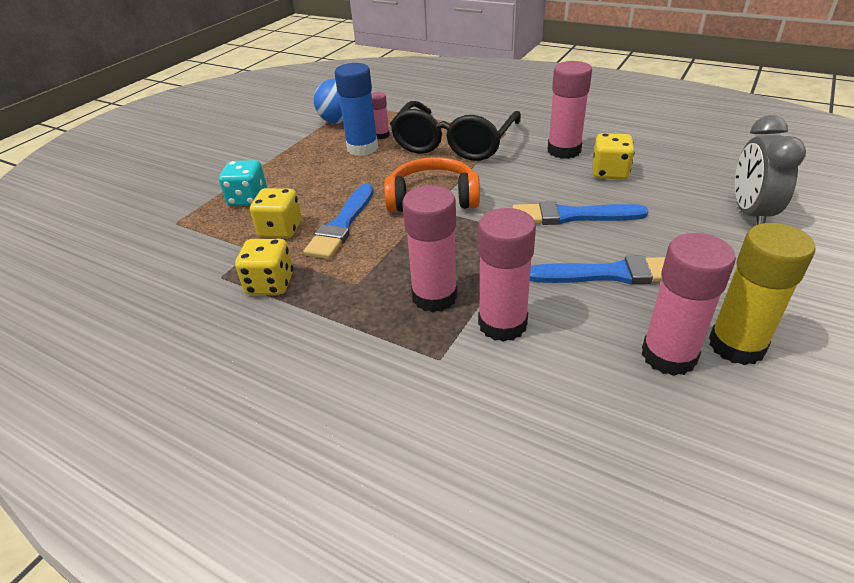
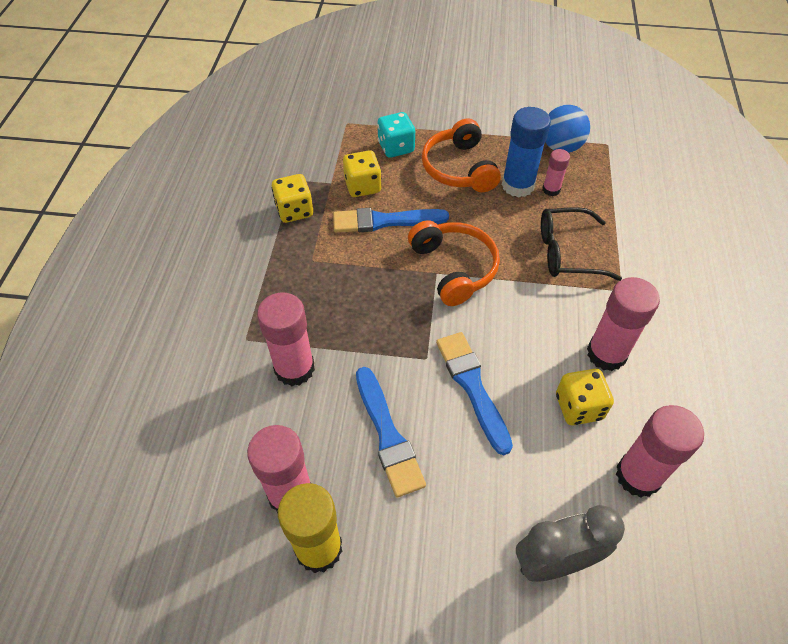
camera: 65 degrees right, 15 degrees up
(313, 171) = (459, 168): none -> orange headphones
(434, 297) = (313, 314): pink glue stick -> pink glue stick (638, 476)
(454, 144) = (567, 252): black glasses -> black glasses, size x0.65

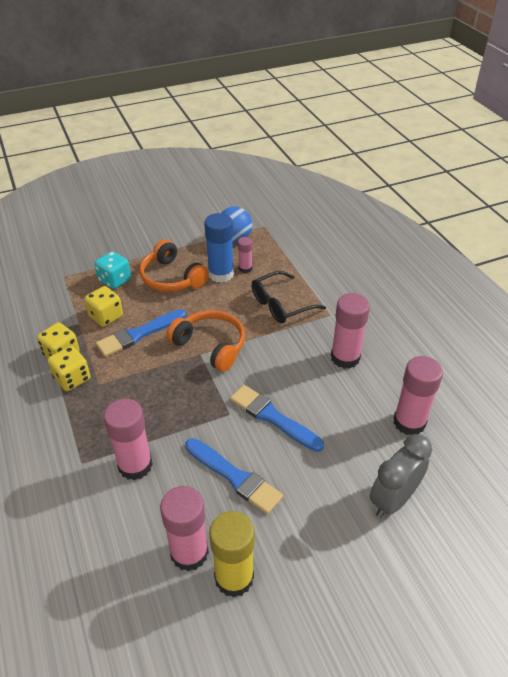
camera: 30 degrees left, 10 degrees down
(578, 407) = (348, 398): yellow dice -> yellow dice (72, 378)

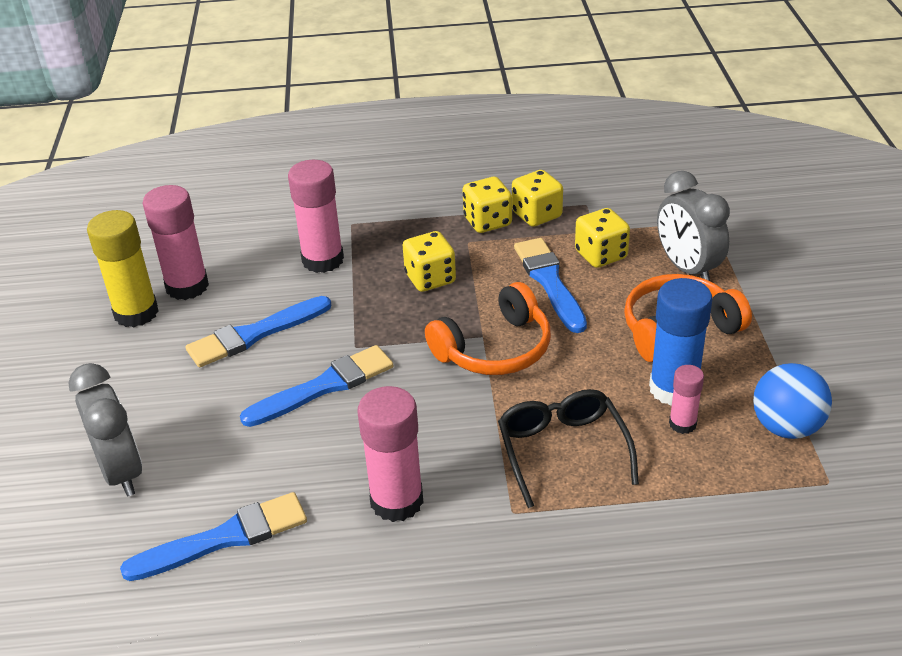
camera: 110 degrees right, 5 degrees down
(115, 280) = (687, 269): turquoise dice -> grey clock
(147, 393) = (430, 278): none -> yellow dice
(409, 422) = (224, 538): pink glue stick -> blue brush

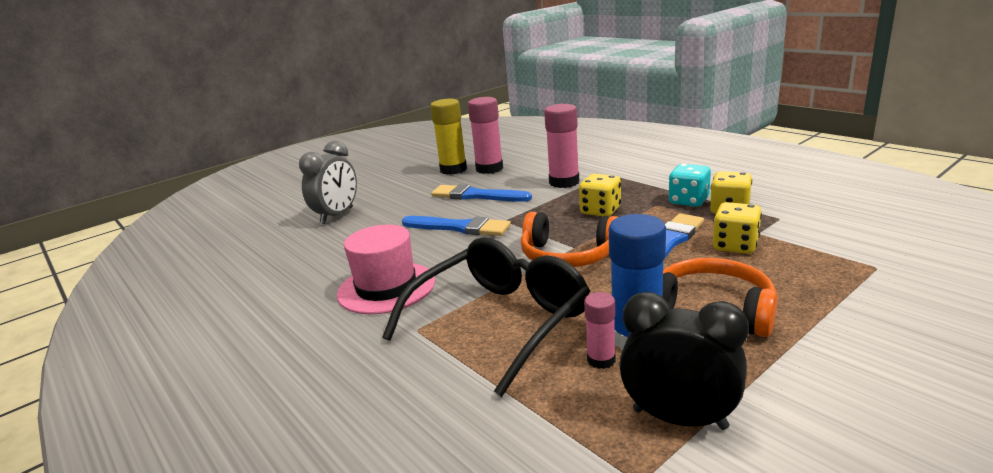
camera: 55 degrees right, 15 degrees down
(224, 538) = (311, 257): blue brush -> none
(397, 501) = (386, 287): pink glue stick -> pink hat
(487, 222) = (688, 201): yellow dice -> turquoise dice
(562, 450) = (501, 321): black glasses -> black glasses, size x1.53
(687, 269) = (794, 283): grey clock -> none
(786, 427) = (679, 419): blue ball -> black clock

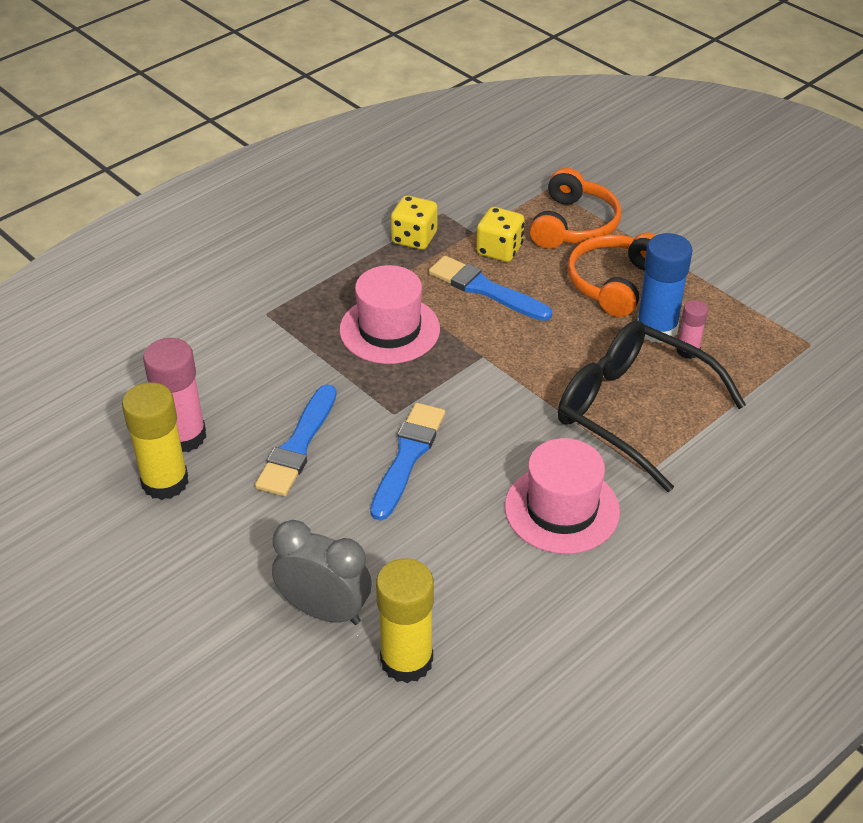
camera: 95 degrees left, 20 degrees up
(284, 240) = (406, 660): none -> yellow glue stick
(564, 182) = (279, 356): pink glue stick -> none
(568, 256) = (503, 361): orange headphones -> orange headphones (573, 225)
(600, 211) = (389, 330): yellow dice -> pink hat
(679, 419) = (751, 319): black clock -> none
(688, 201) = (381, 261): turquoise dice -> none

